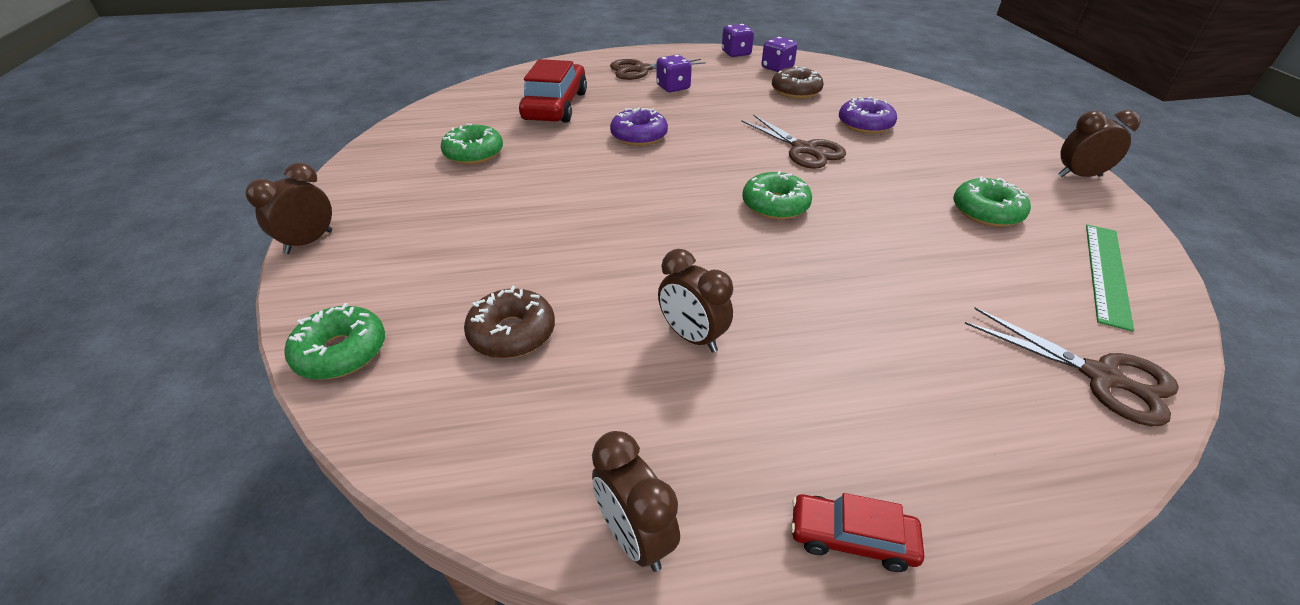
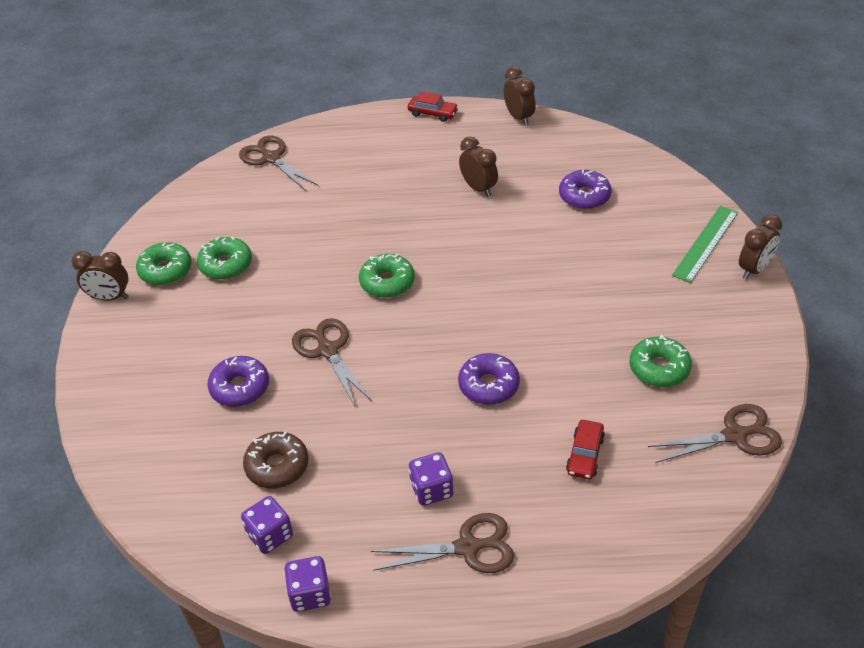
camera: 170 degrees left, 5 degrees up
(341, 352) = (681, 191): green donut -> green donut (165, 270)
(426, 120) = (735, 435): none -> brown scissors
(512, 333) = (584, 196): brown donut -> purple donut
(555, 106) = (585, 455): red car -> red car, size x0.51
(1107, 273) = (197, 211): green ruler -> green ruler (705, 243)

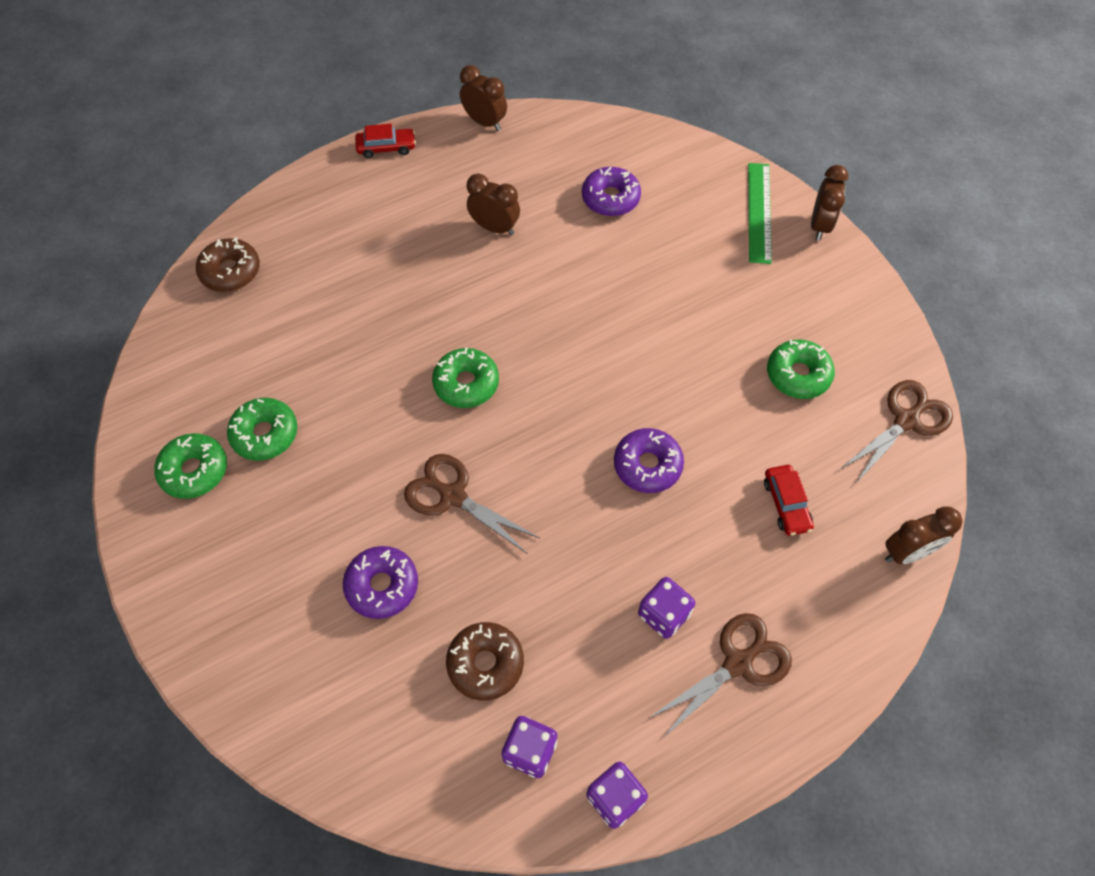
camera: 30 degrees left, 15 degrees up
(109, 297) = (146, 536): brown clock -> brown clock (907, 552)
(271, 158) = (230, 271): brown scissors -> brown donut

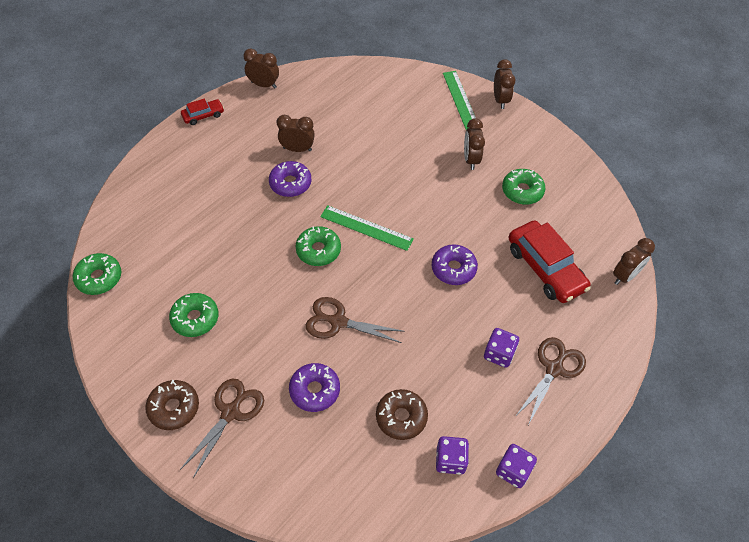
camera: 20 degrees left, 5 degrees down
(194, 470) = (155, 355): green donut -> green donut (99, 278)
(230, 271) = (126, 220): brown donut -> brown donut (174, 408)
(546, 369) = (366, 228): none -> green ruler
(610, 198) = (365, 113): purple donut -> purple donut (290, 183)
(739, 306) = (471, 159): none -> brown clock
(786, 504) = (545, 268): red car -> red car, size x1.97
(906, 420) = (595, 201): brown scissors -> brown scissors (231, 412)

